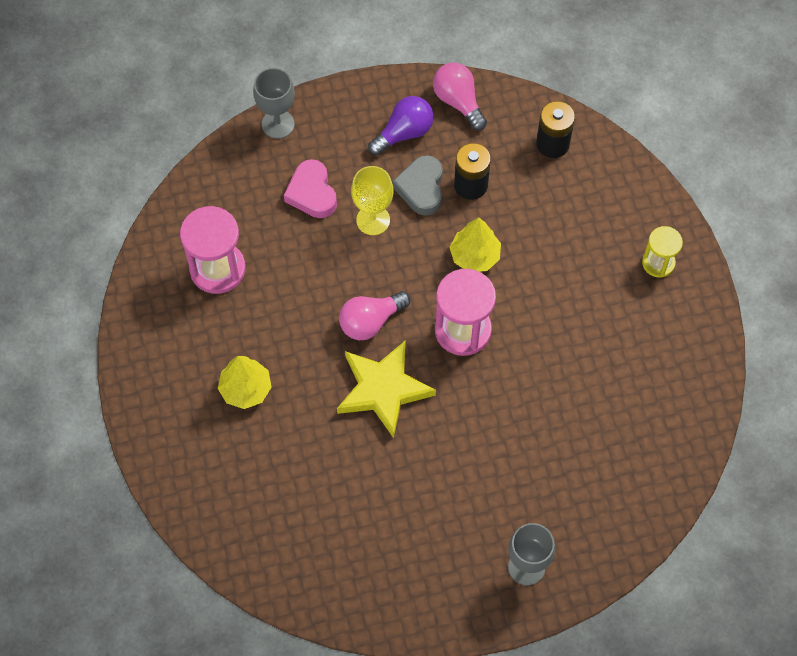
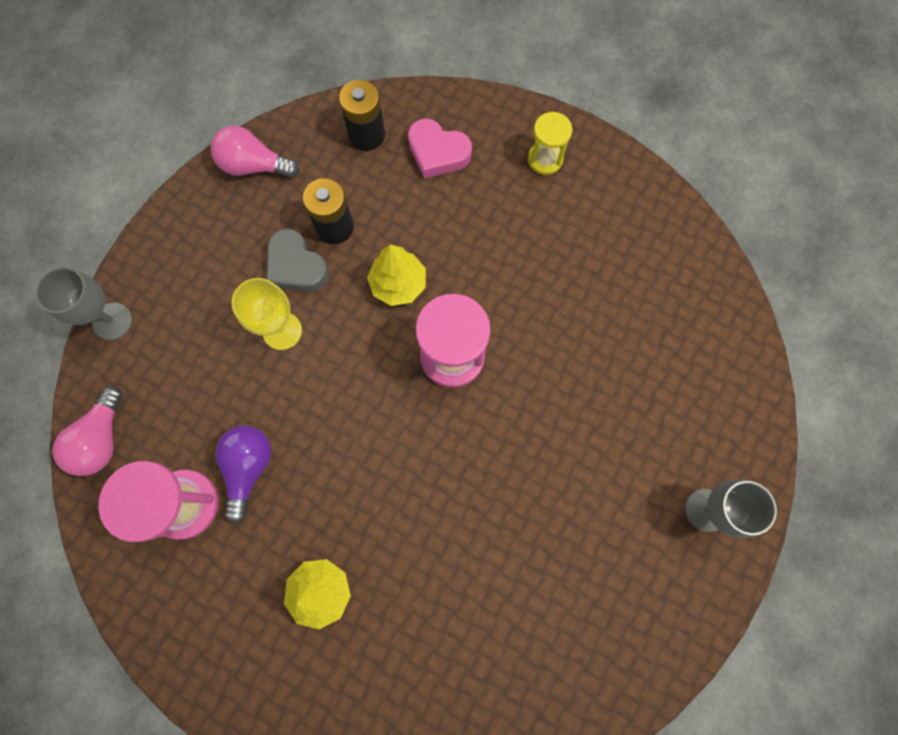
camera: 45 degrees left, 10 degrees up
(312, 193) = (204, 355): pink heart -> pink heart (437, 152)
(370, 321) = (369, 422): pink light bulb -> pink light bulb (102, 439)
(383, 389) = (439, 472): yellow star -> none
(404, 133) = (234, 231): purple light bulb -> purple light bulb (248, 467)

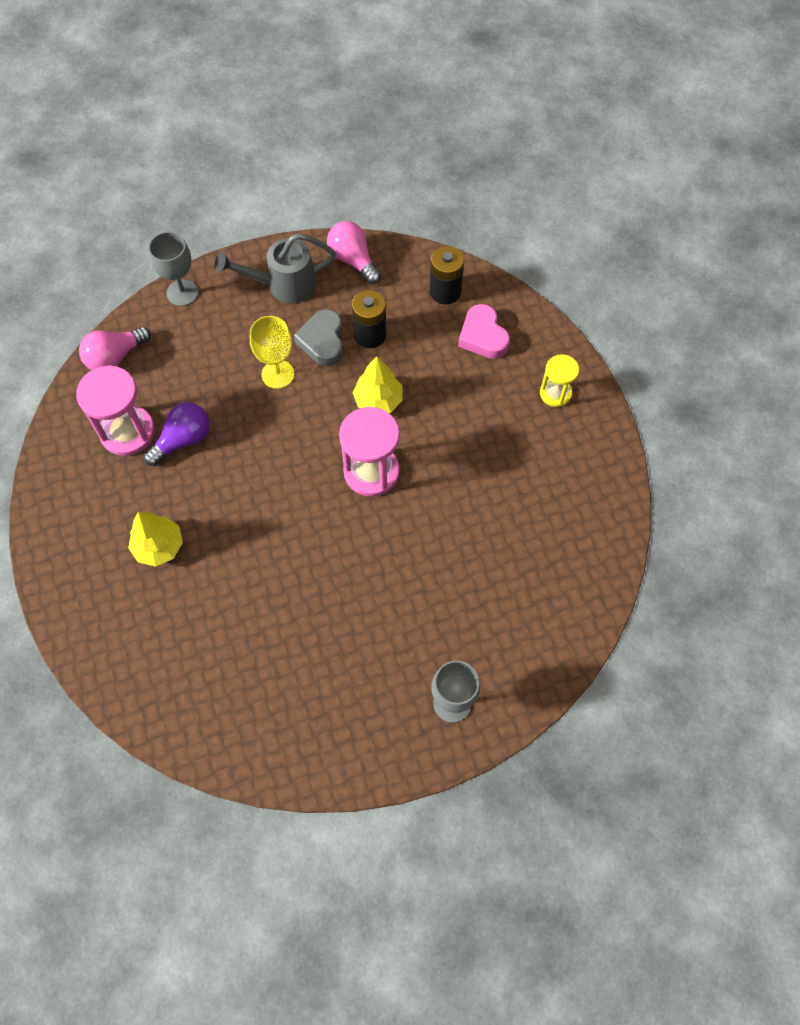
camera: 40 degrees right, 10 degrees down
(209, 239) = (284, 285): none -> grey watering can

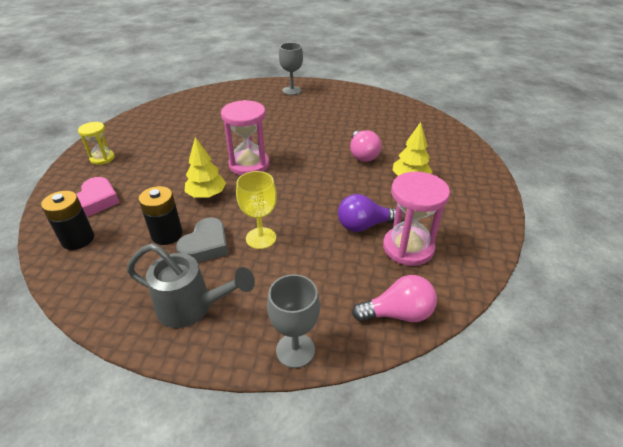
camera: 150 degrees left, 25 degrees down
(353, 260) = (110, 301): pink light bulb -> pink light bulb (362, 155)

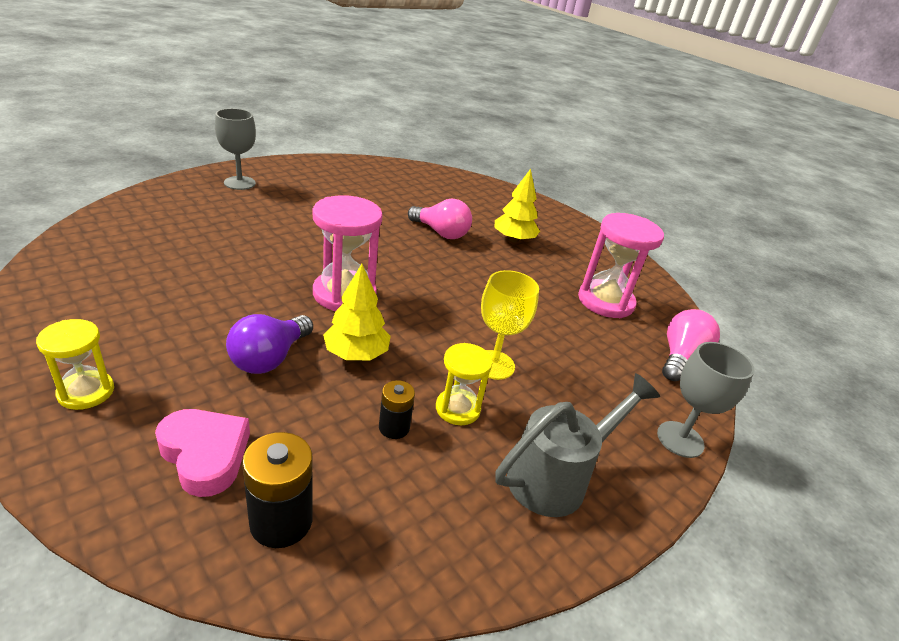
camera: 55 degrees left, 5 degrees down
(167, 234) = (394, 427): black battery -> black battery, size x0.62
(205, 245) = (457, 409): grey heart -> yellow hourglass
(364, 225) = (550, 300): purple light bulb -> purple light bulb (270, 358)

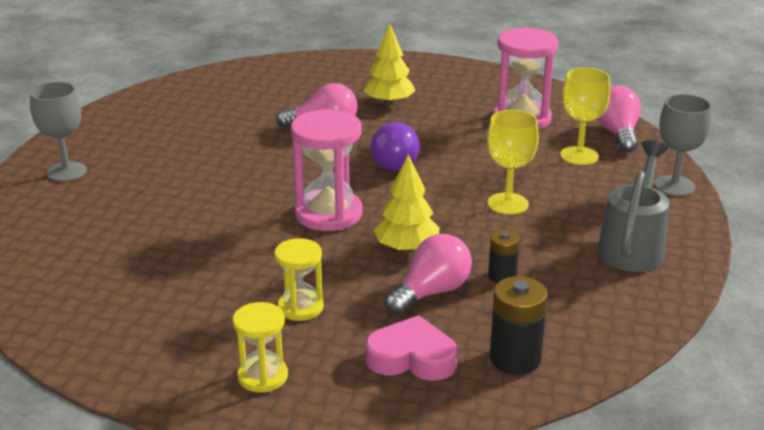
camera: 30 degrees left, 5 degrees down
(270, 358) = (352, 285): purple light bulb -> purple light bulb (393, 162)
(315, 404) = (431, 292): none -> pink light bulb
(457, 409) = (524, 243): yellow hourglass -> yellow hourglass (300, 307)
(617, 358) = (579, 156): none -> yellow goblet

